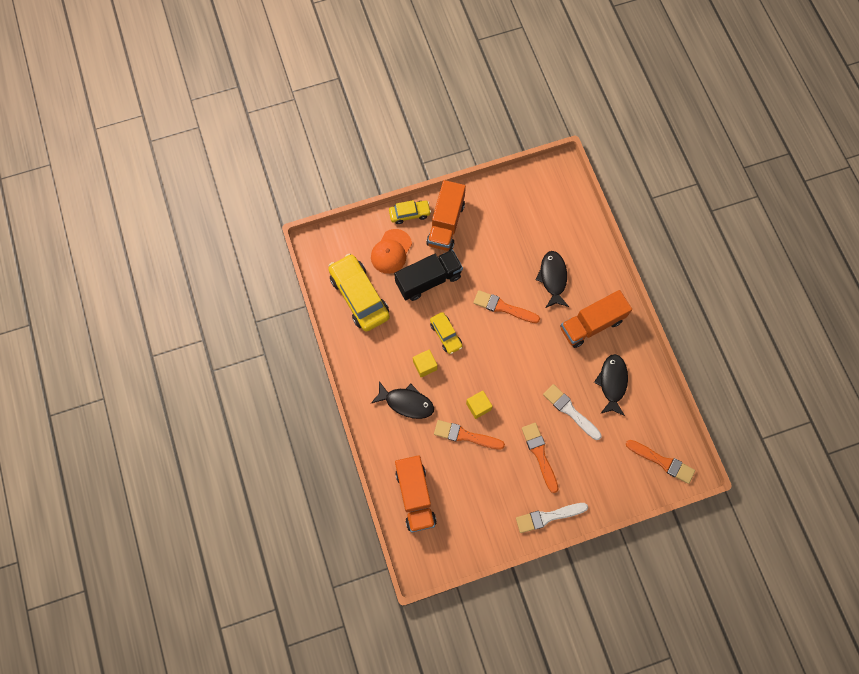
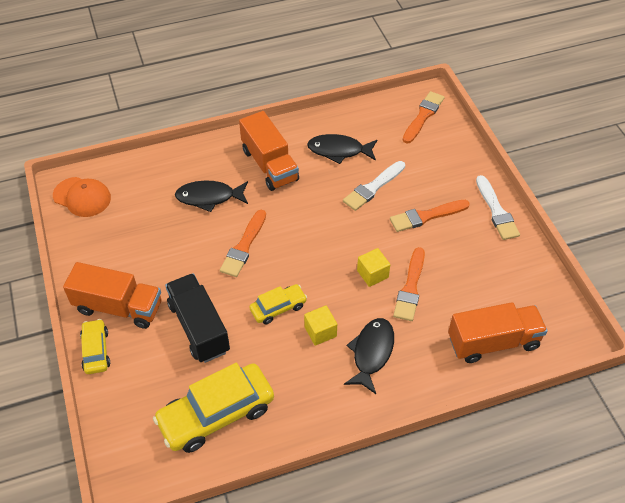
camera: 90 degrees left, 20 degrees down
(391, 251) = (151, 374): orange cap -> orange cap (82, 197)

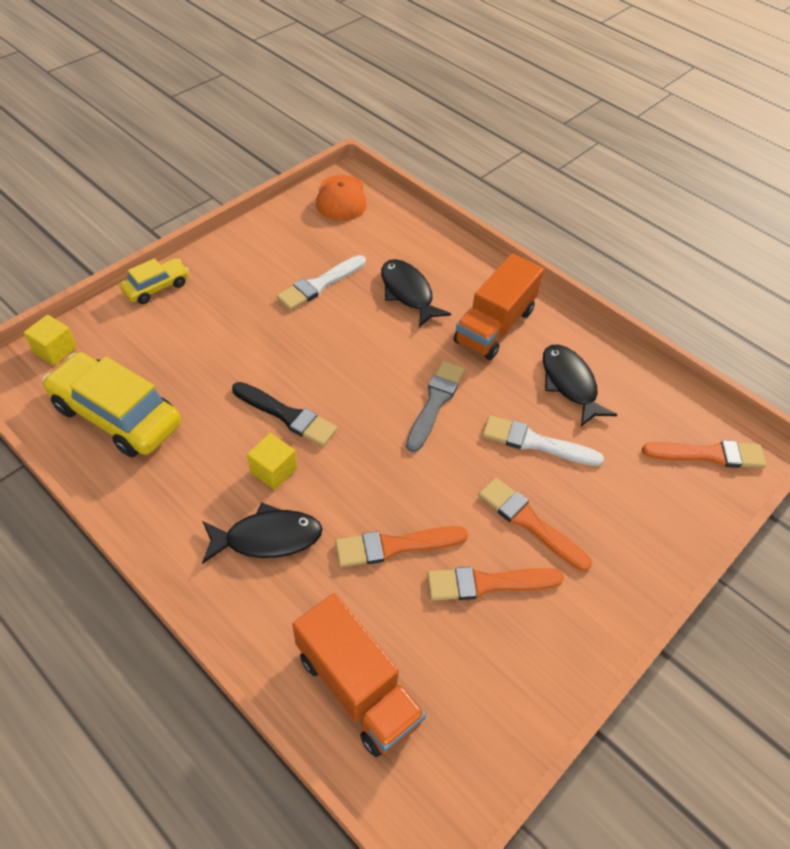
camera: 60 degrees right, 0 degrees up
(118, 307) = (218, 281): orange truck -> none
(199, 327) = (224, 355): black truck -> none
(244, 246) = (357, 350): orange brush -> orange brush (487, 583)
(278, 308) = (287, 415): yellow car -> black brush
(314, 223) = (435, 402): none -> grey brush
(372, 274) = (392, 494): yellow cube -> yellow cube (55, 350)
(496, 211) = (603, 612): white brush -> white brush (319, 285)

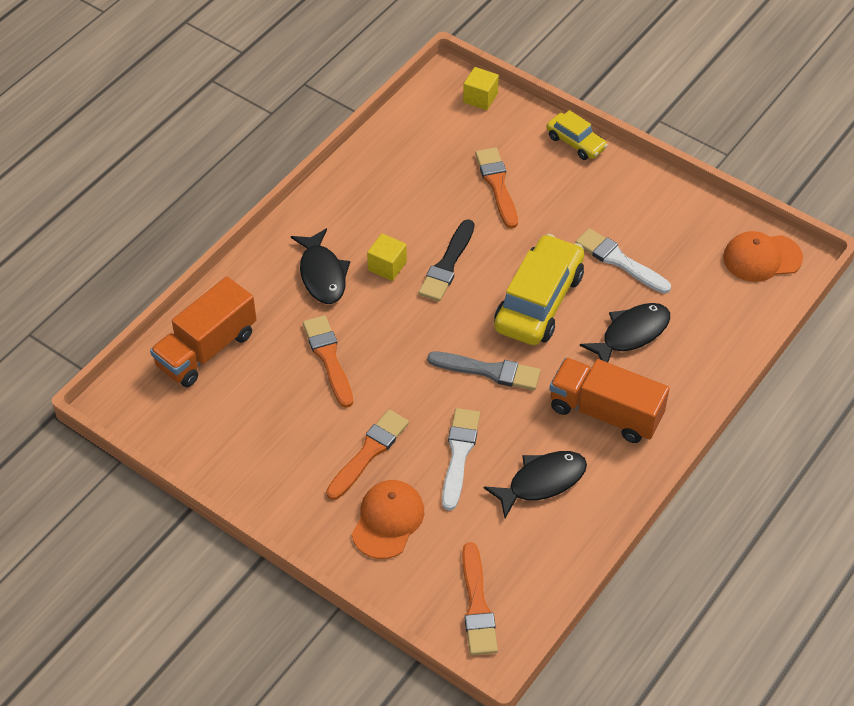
camera: 85 degrees right, 0 degrees up
(117, 415) = (421, 155): yellow car -> yellow car (539, 301)
(487, 583) = (303, 425): orange brush -> orange brush (497, 185)
(616, 516) = (388, 520): none -> orange cap

